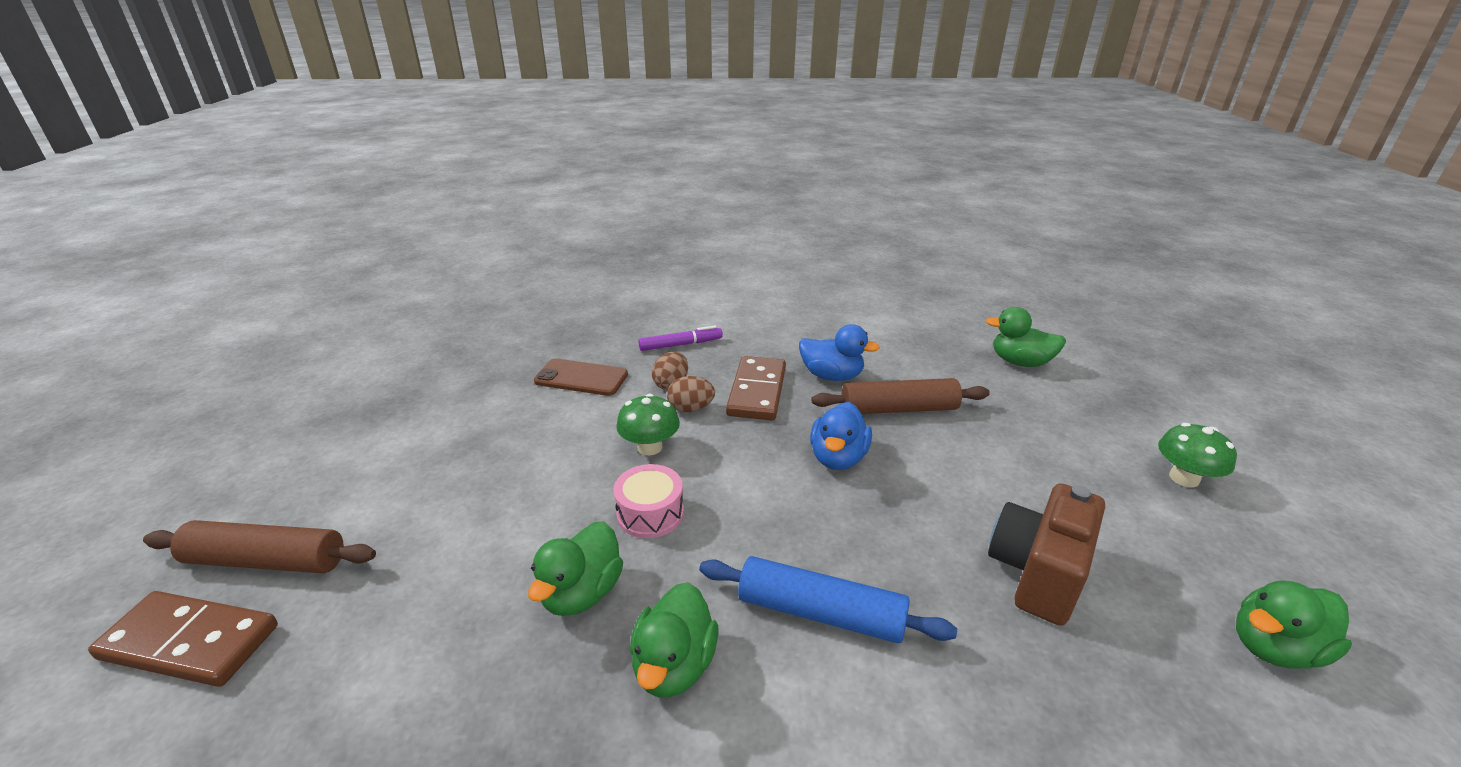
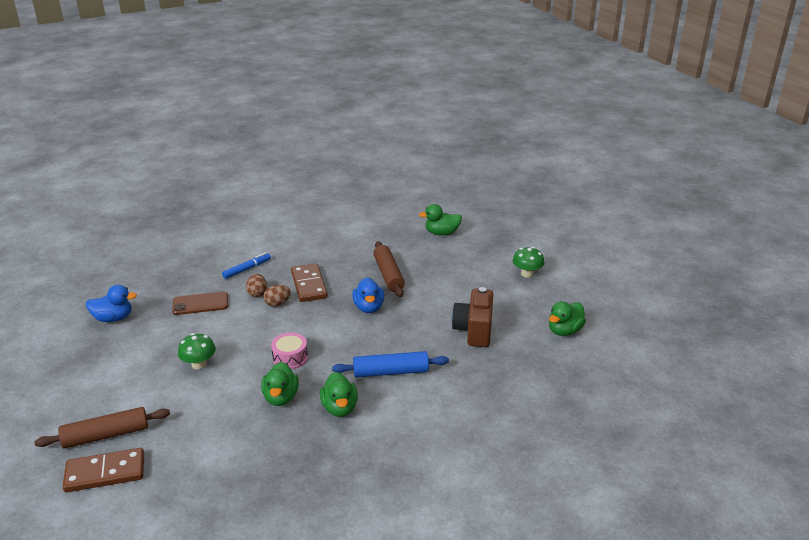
camera: 25 degrees left, 0 degrees up
(650, 447) = (268, 329): green mushroom -> green mushroom (199, 364)
(681, 345) = (247, 269): purple marker -> blue marker
(831, 376) = (345, 266): blue duck -> blue duck (113, 318)
(898, 409) = (388, 275): brown rolling pin -> brown rolling pin turned 75 degrees counterclockwise

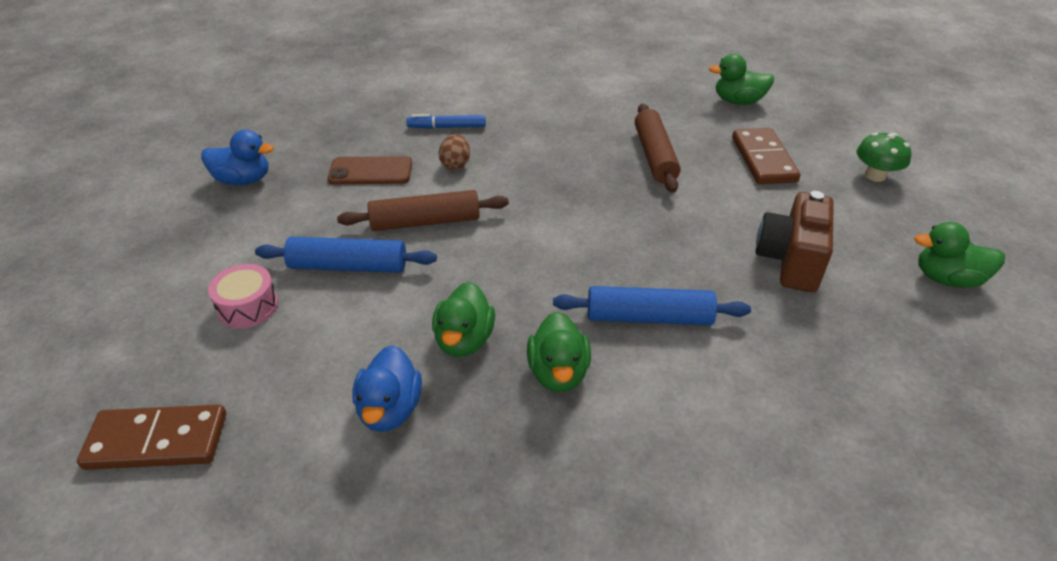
camera: 10 degrees right, 10 degrees up
(106, 435) = (178, 370): brown rolling pin -> brown rolling pin (425, 222)
(199, 364) = (348, 266): green mushroom -> blue rolling pin
(247, 269) = (447, 127): blue marker -> blue marker turned 150 degrees counterclockwise
(277, 304) = (483, 183): brown egg -> none
(290, 358) = (489, 272): pink drum -> pink drum (248, 306)
(309, 285) = (533, 159): brown domino -> brown domino (763, 159)
(369, 307) = (620, 203): blue duck -> blue duck (390, 409)
(564, 331) = (947, 279): green duck -> green duck turned 45 degrees clockwise

